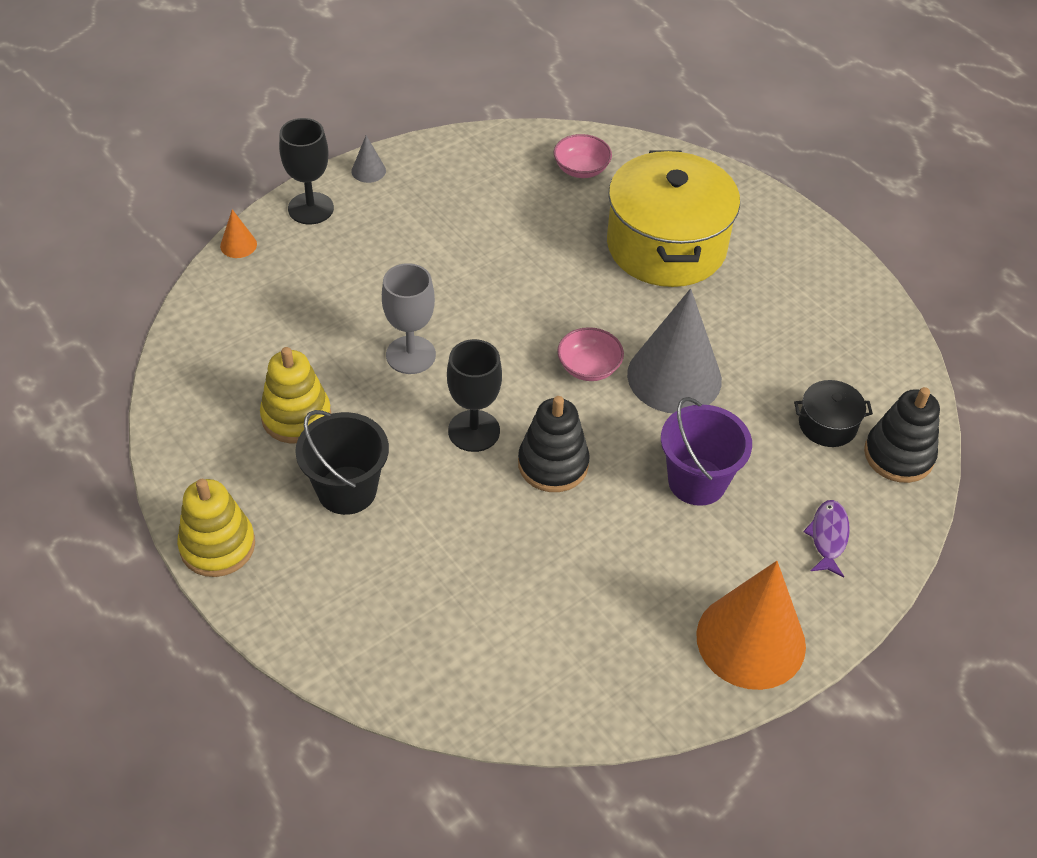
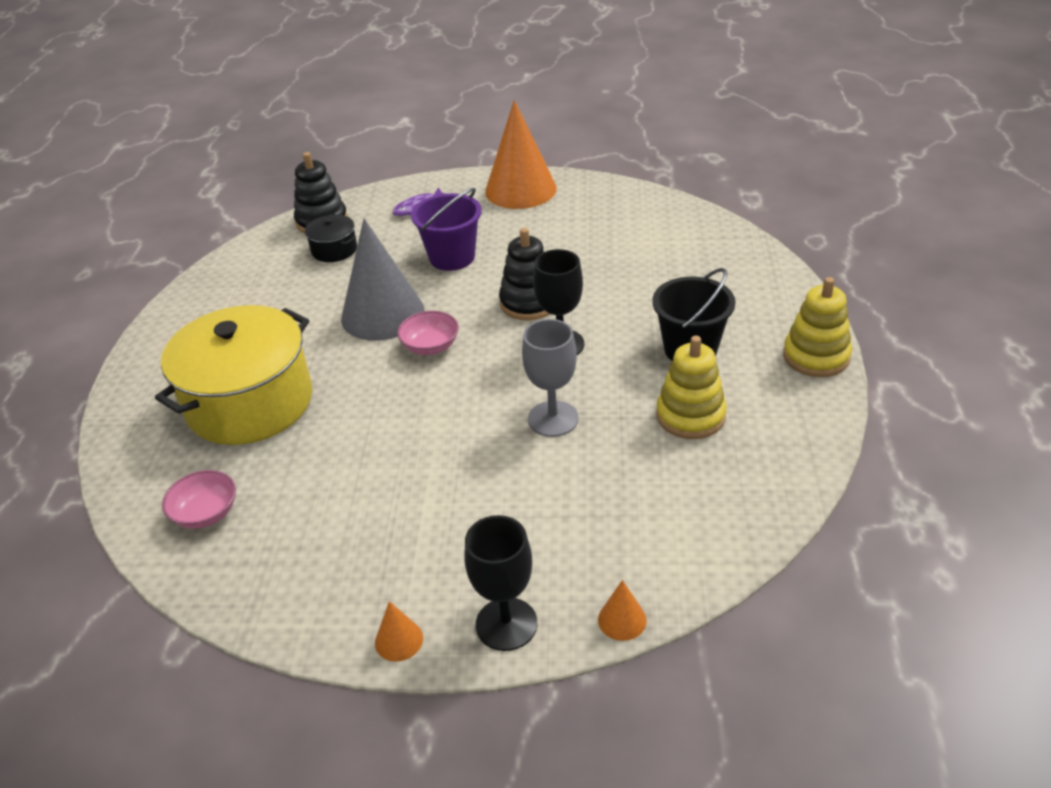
camera: 135 degrees left, 10 degrees down
(368, 171) = (399, 640): grey cone -> orange cone

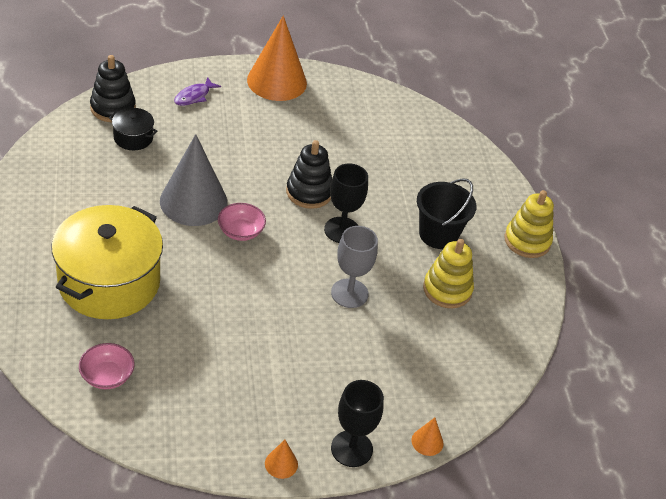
camera: 20 degrees left, 5 degrees up
(452, 257) = (236, 148): purple bucket -> none

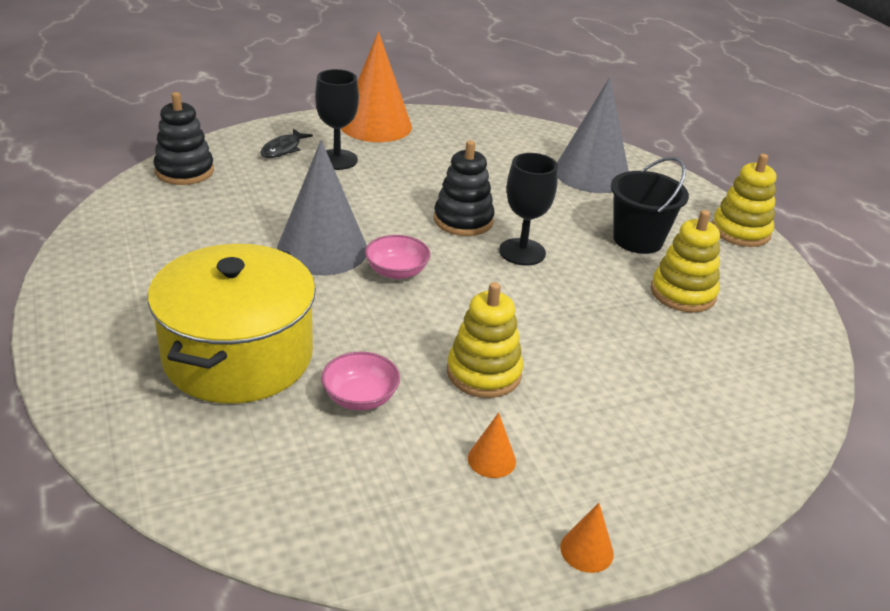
camera: 10 degrees left, 10 degrees down
(107, 376) = (273, 478): pink bowl -> pink bowl (360, 397)
(133, 138) = (220, 196): black pot -> none
(194, 96) = (283, 149): purple fish -> black fish
(269, 328) = (484, 373): none -> yellow stacking toy
(349, 293) = (567, 316): grey goblet -> none
(351, 449) = (675, 506): black goblet -> black goblet (337, 160)
(427, 442) = (769, 475): orange cone -> orange cone (491, 459)
(434, 162) = (591, 173): none -> grey cone

